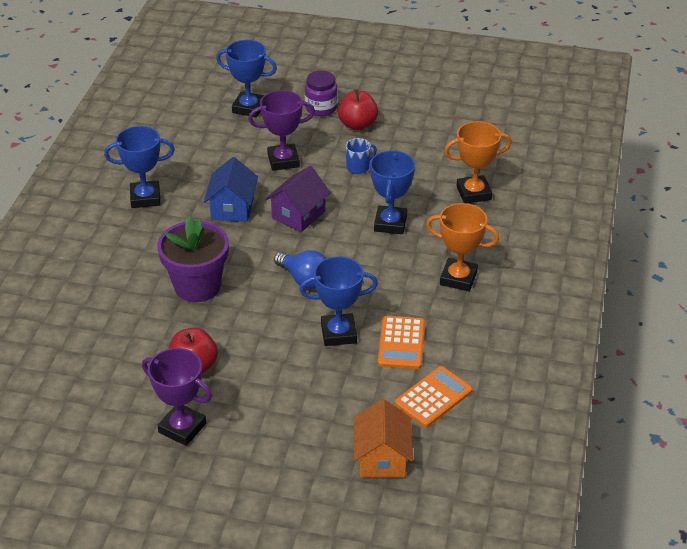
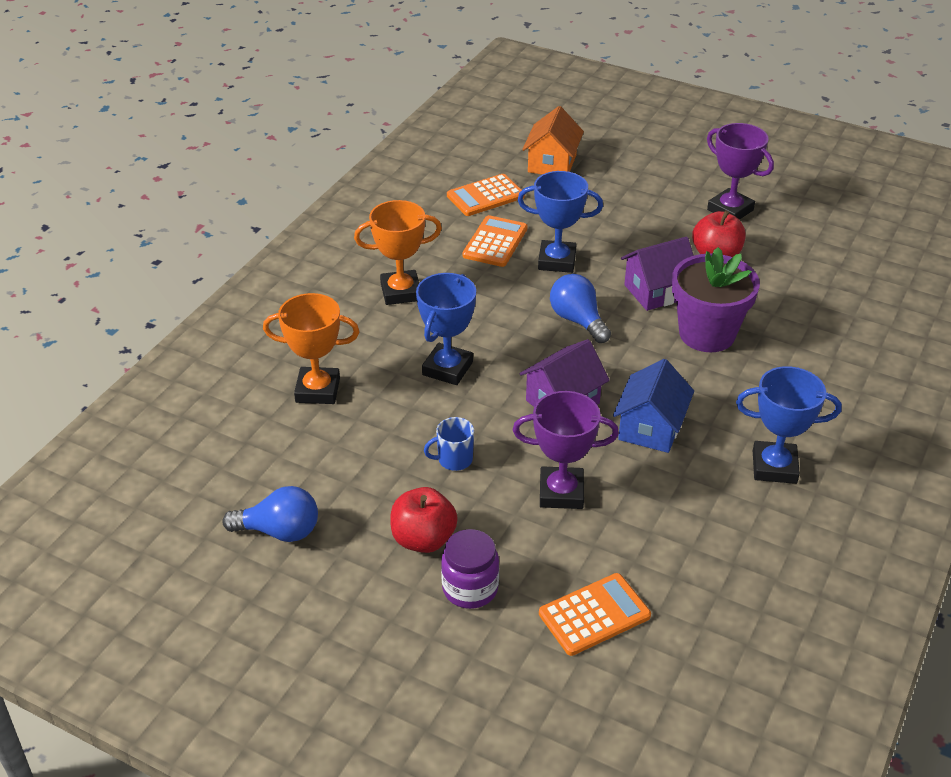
camera: 165 degrees left, 0 degrees up
(244, 318) = (656, 291): none -> purple house
(249, 108) = (594, 615): blue trophy -> orange calculator
(443, 115) = (279, 531): none -> blue light bulb
(458, 278) = (401, 292): orange trophy -> orange trophy turned 45 degrees counterclockwise

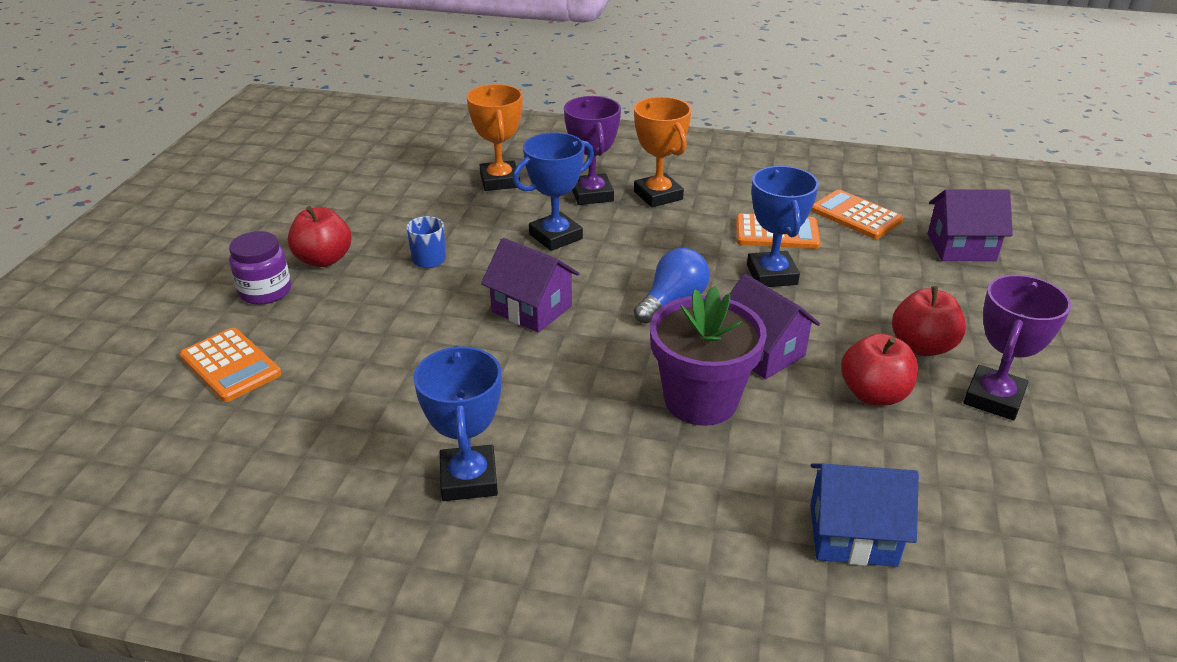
camera: 75 degrees right, 5 degrees down
(279, 531) = (327, 195): blue light bulb -> none
(447, 368) = (555, 236): blue trophy -> blue trophy turned 45 degrees counterclockwise
(552, 164) = (961, 247): orange house -> purple house
(561, 492) = (395, 325): purple trophy -> purple trophy (592, 194)
(650, 428) = (509, 373): blue house -> blue house (852, 535)
(668, 220) = (922, 346): none -> red apple

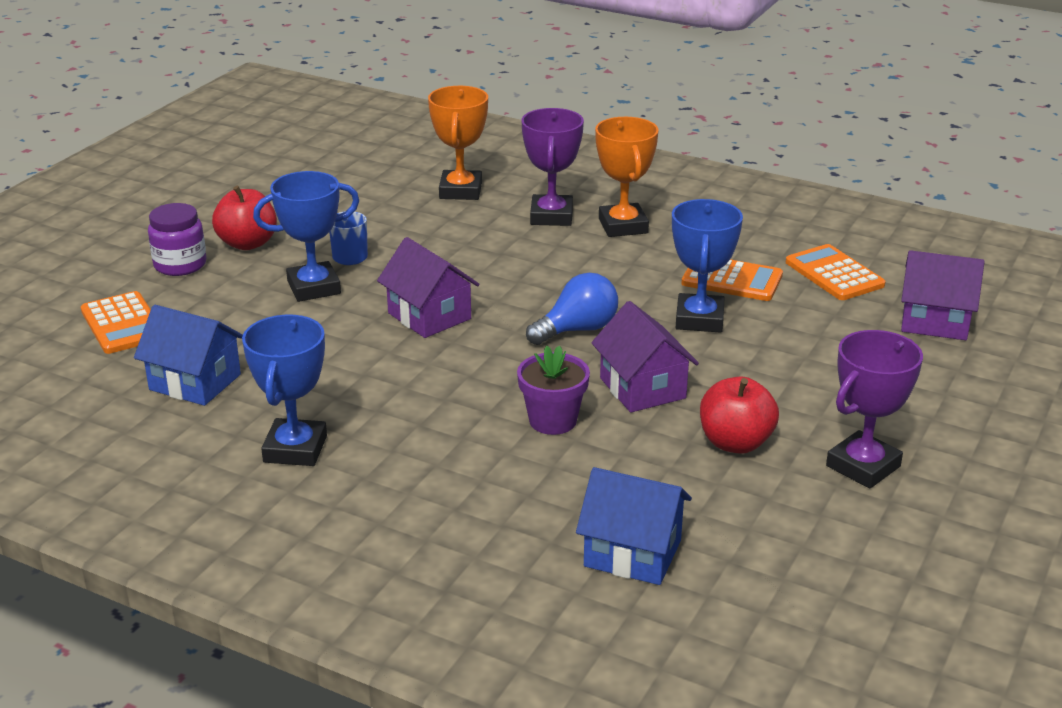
camera: 15 degrees right, 5 degrees down
(332, 419) = (195, 382): none -> blue house
(555, 236) = (490, 252): blue trophy -> blue trophy (314, 287)
(701, 400) = (552, 421): purple flower pot -> purple flower pot, size x0.63
(922, 346) = (819, 408): red apple -> none

